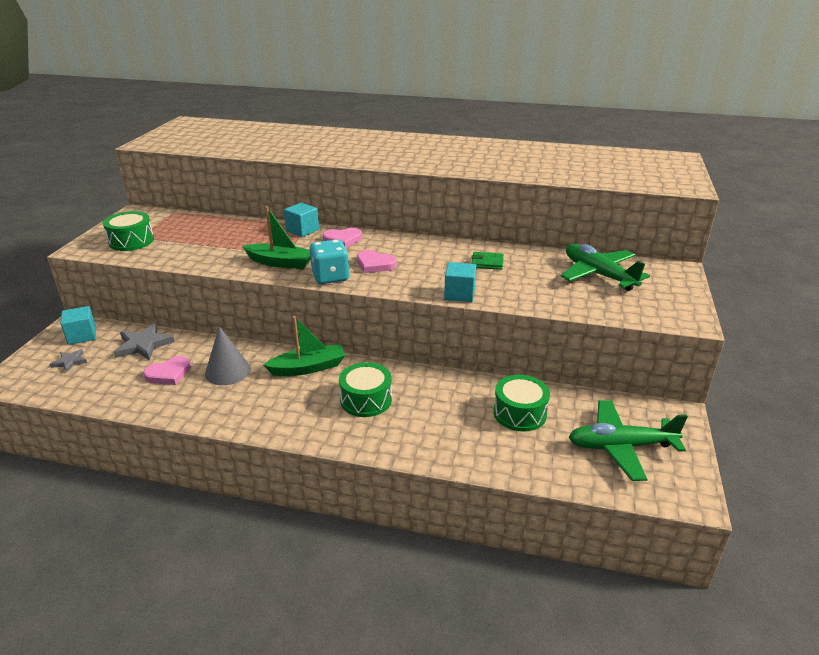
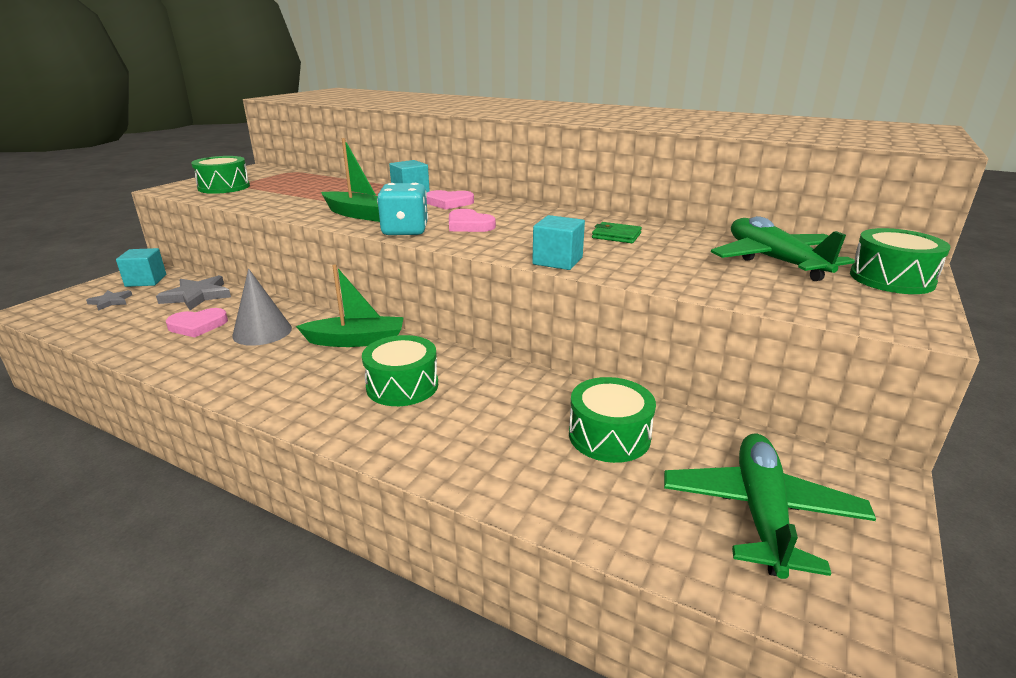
camera: 15 degrees right, 5 degrees down
(621, 446) = (761, 513): green plane -> green plane turned 90 degrees clockwise
(671, 282) = (891, 279): none -> green drum

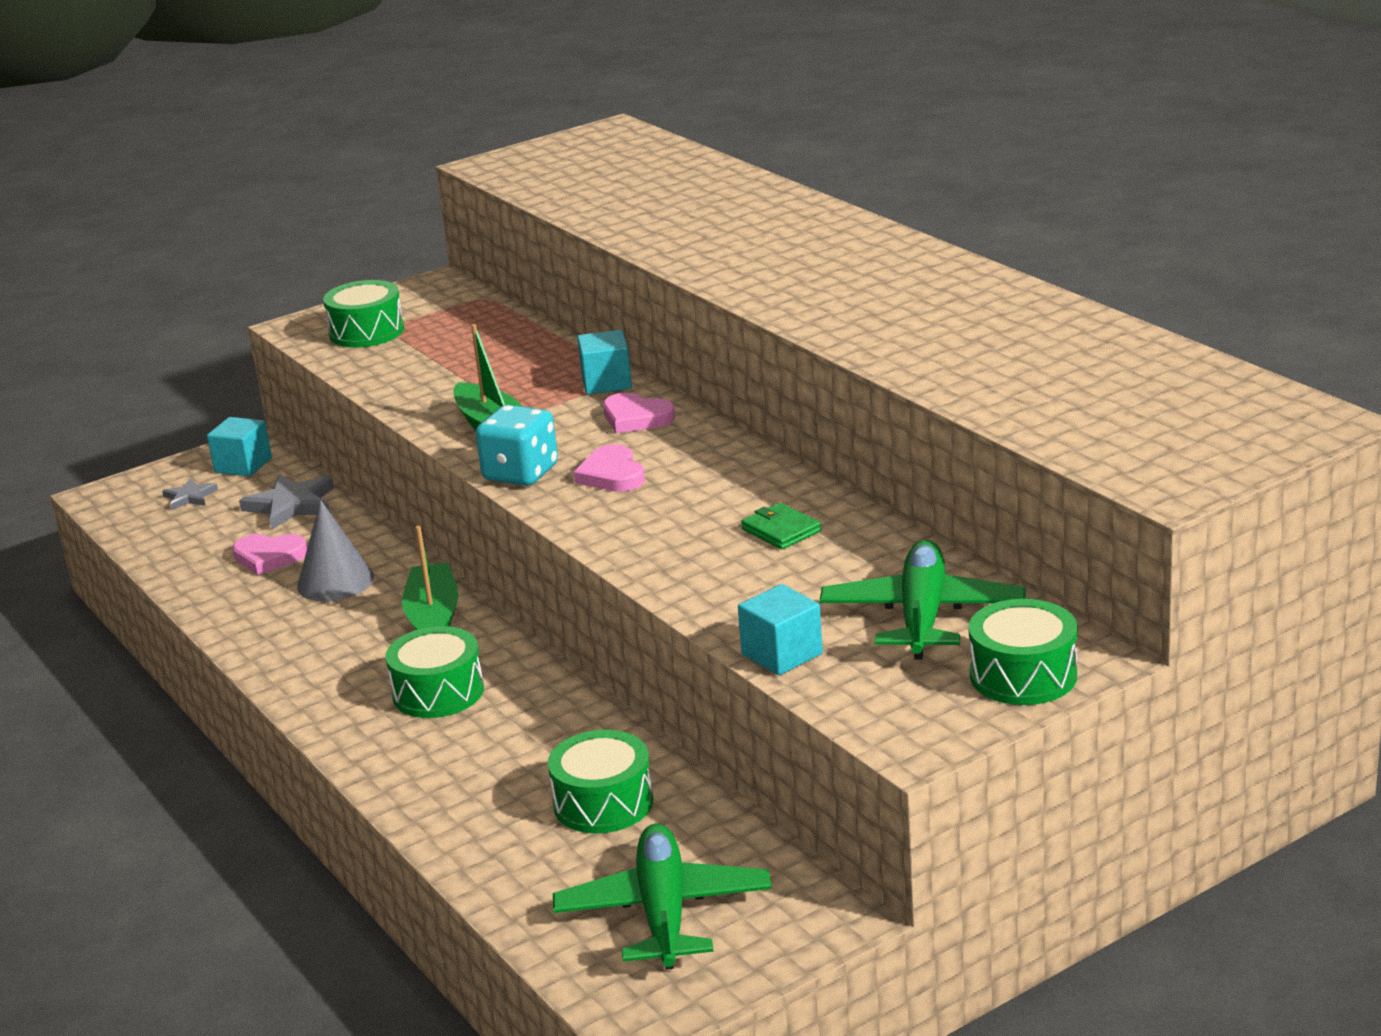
camera: 30 degrees right, 0 degrees up
(356, 341) = (433, 618): green boat -> green boat turned 120 degrees counterclockwise
(557, 261) = (646, 564): turquoise cube -> turquoise cube (782, 654)
(761, 513) = (664, 912): green plane -> green plane turned 45 degrees counterclockwise

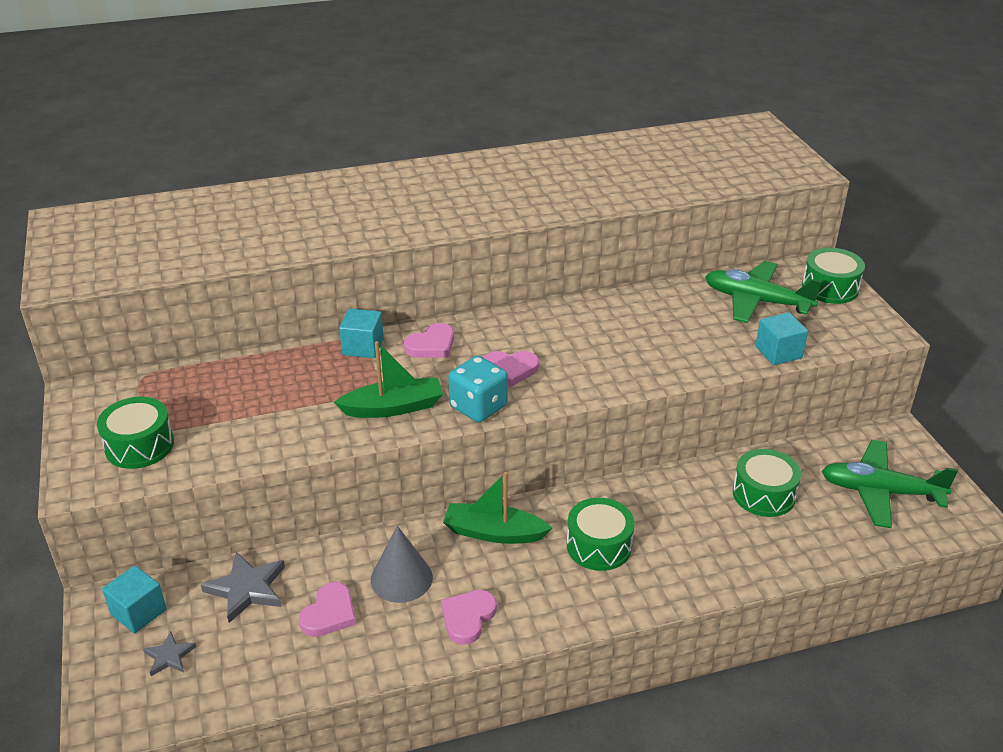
camera: 75 degrees left, 10 degrees up
(286, 635) = (467, 618): none -> pink heart
(781, 530) = (631, 323): green wallet -> none

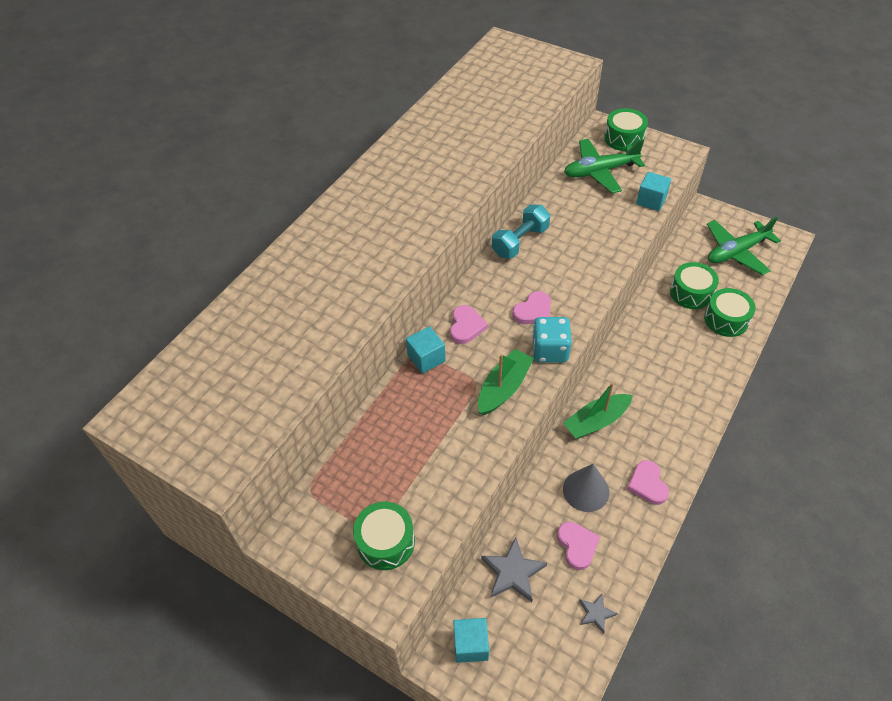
camera: 40 degrees left, 15 degrees up
(169, 656) = (527, 653): grey star -> grey star (596, 613)
(581, 312) = (520, 241): none -> turquoise dumbbell
(599, 546) = (655, 386): green drum -> green drum (726, 319)

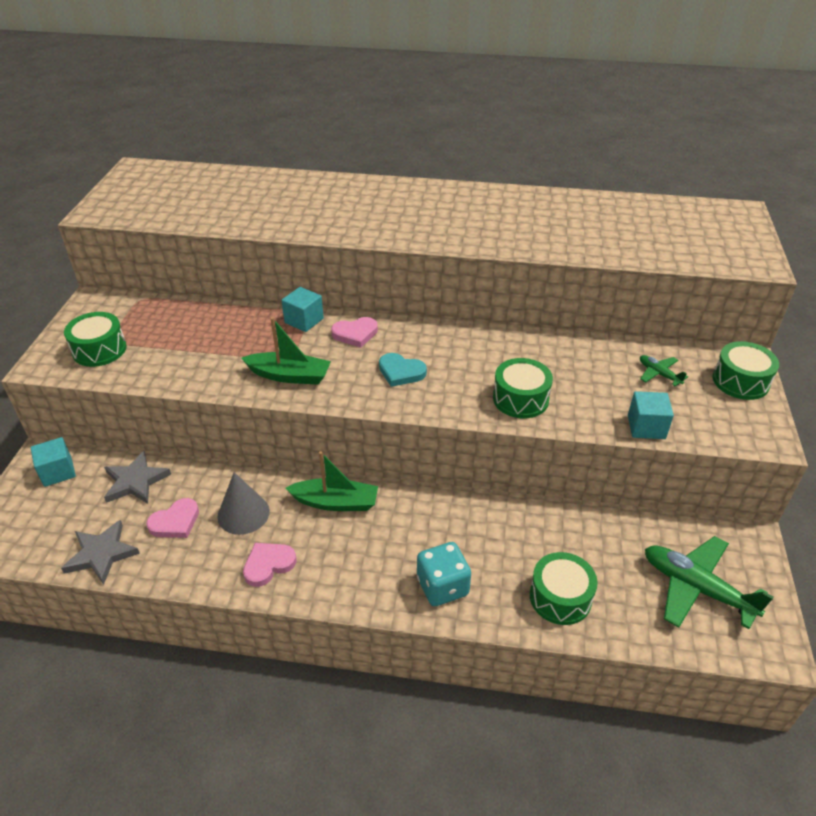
camera: 65 degrees right, 10 degrees down
(520, 241) = (495, 340): turquoise dumbbell -> none
(533, 311) = (401, 372): pink heart -> turquoise heart
(550, 350) = (353, 395): turquoise dice -> turquoise dice (442, 586)
(596, 421) = (335, 502): green boat -> green boat turned 150 degrees clockwise
(596, 613) = (101, 554): grey star -> grey star, size x1.73
(600, 171) = (659, 374): green plane -> green plane, size x0.49
(691, 293) = (582, 551): green drum -> green drum (520, 399)

